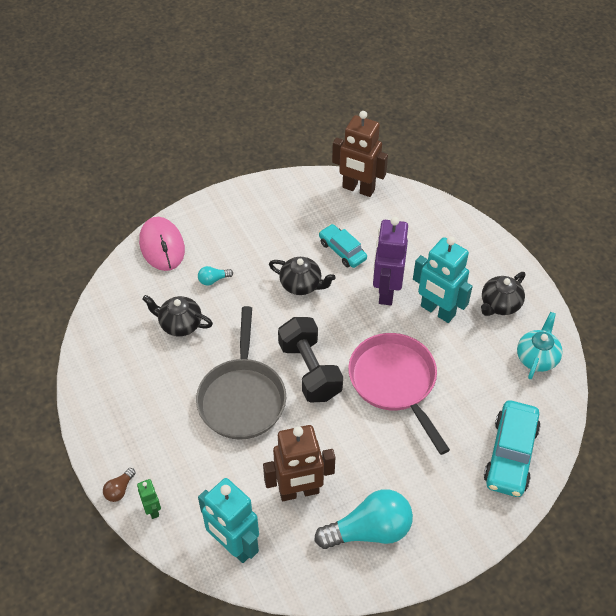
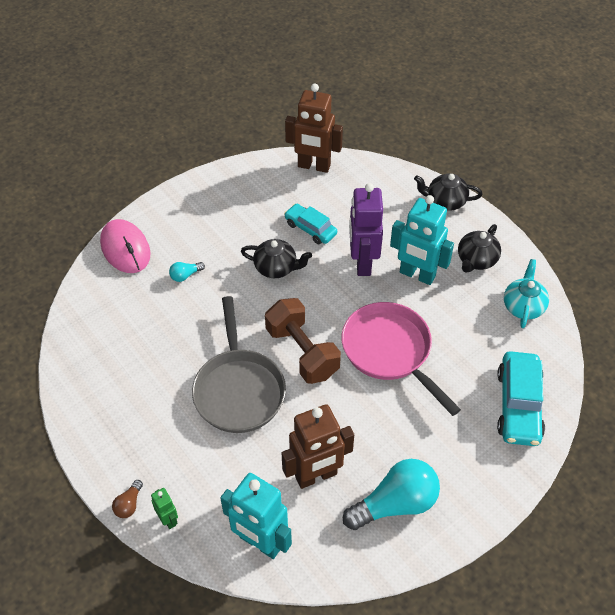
camera: 10 degrees left, 0 degrees up
(180, 324) = (159, 325): black teapot -> black teapot (445, 201)
(310, 370) = (302, 352): black dumbbell -> brown dumbbell

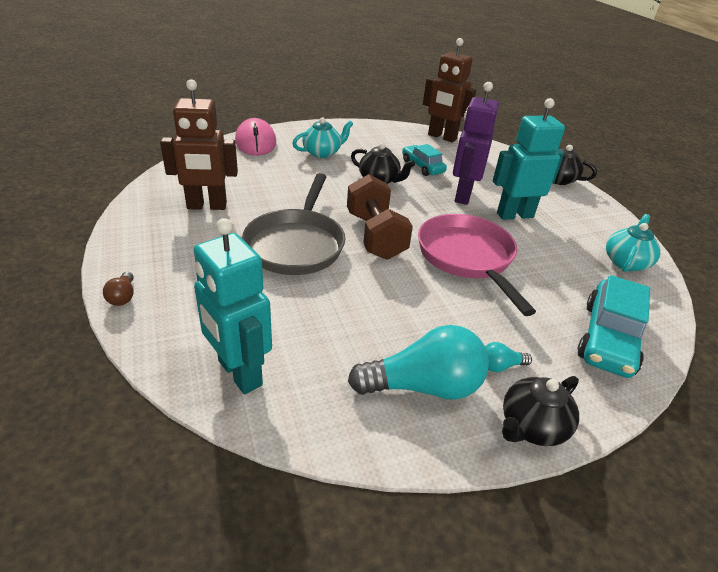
camera: 15 degrees right, 15 degrees down
(129, 504) = (123, 296): brown light bulb -> brown light bulb turned 45 degrees counterclockwise
(168, 519) = (153, 321): green robot -> none
(185, 275) = (295, 166): turquoise light bulb -> turquoise light bulb (500, 366)
(202, 242) = (322, 153): none -> turquoise teapot
(316, 476) = (339, 332): brown robot -> brown robot (207, 206)
(417, 275) = (514, 215): turquoise robot -> turquoise robot turned 120 degrees clockwise
(476, 260) = (579, 220): black teapot -> black teapot (532, 426)

